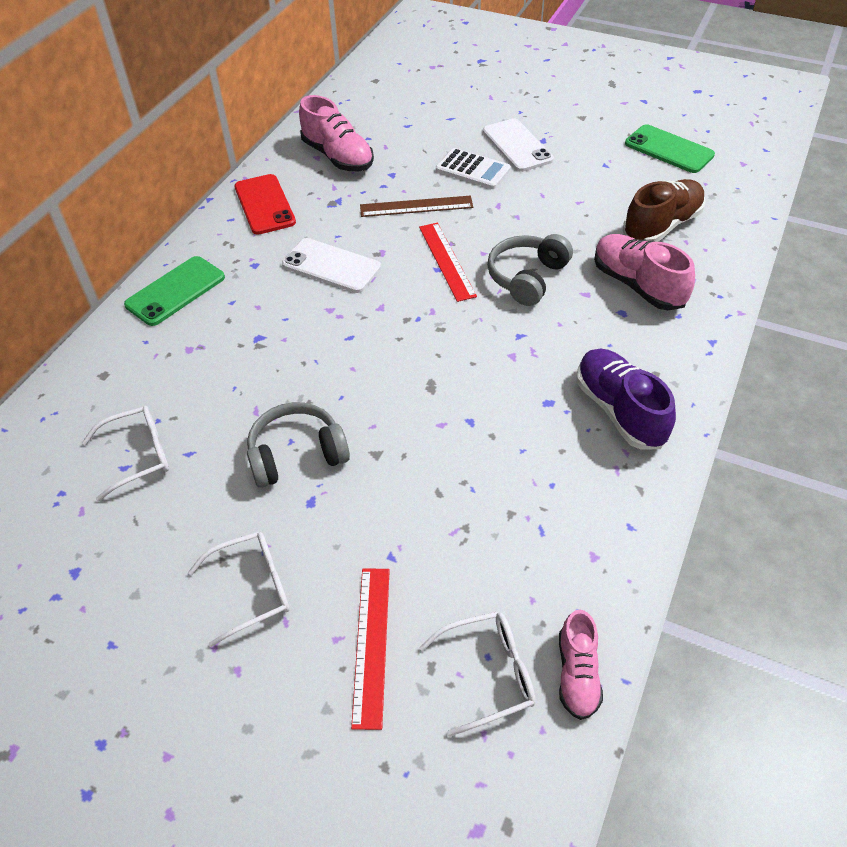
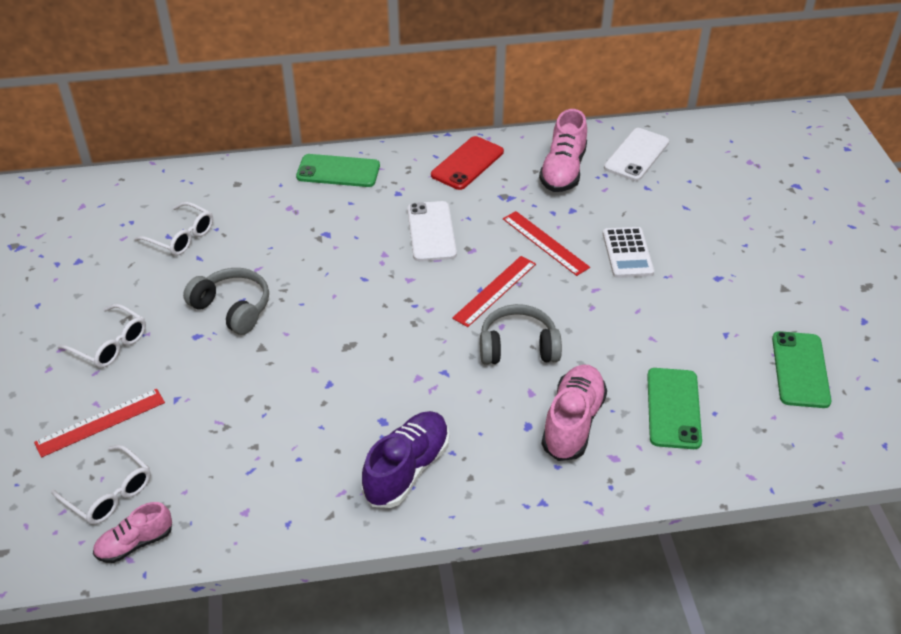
camera: 55 degrees right, 5 degrees down
(416, 206) = (545, 243): brown ruler -> red ruler
(517, 146) = (691, 265): white phone -> white phone (636, 155)
(661, 226) = (673, 408): brown shoe -> green phone

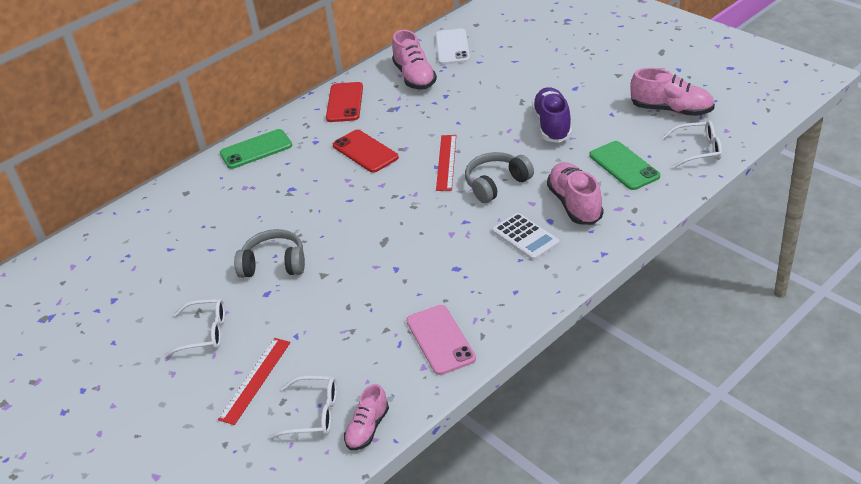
camera: 30 degrees left, 5 degrees down
(181, 237) = (181, 244): white glasses -> white glasses (698, 150)
(289, 492) = (440, 340): none -> pink phone
(407, 469) = (502, 284): purple shoe -> purple shoe (552, 125)
(431, 231) = (365, 151): white phone -> red phone
(545, 243) = (448, 121): red ruler -> none
(627, 253) = (506, 101): white calculator -> white calculator (525, 237)
(800, 369) = (671, 110): green phone -> pink shoe

